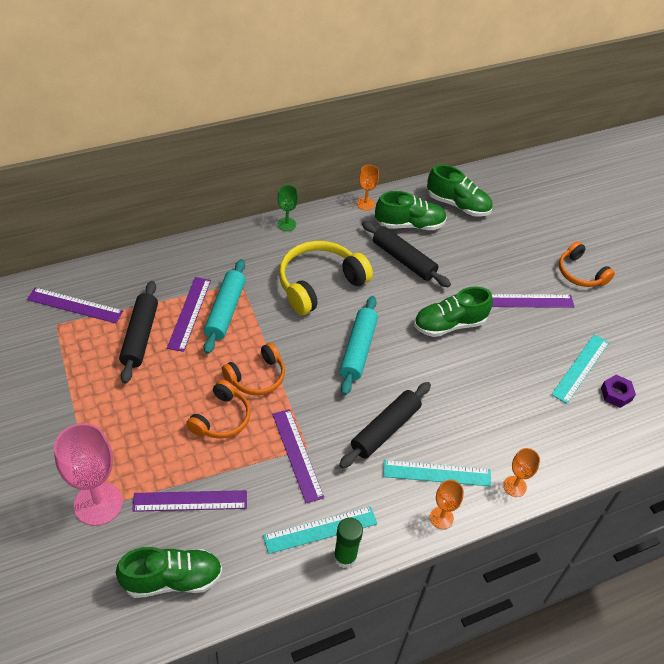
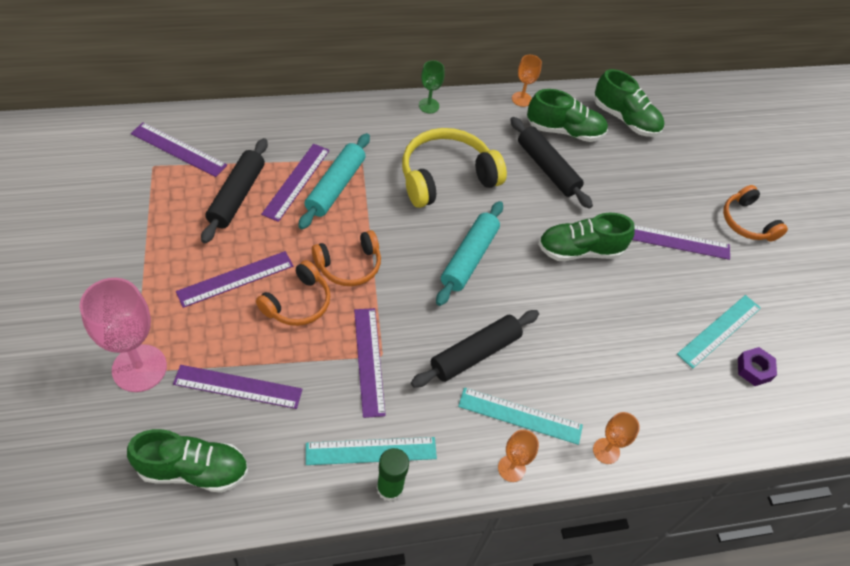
camera: 10 degrees right, 5 degrees up
(160, 409) = (235, 279): none -> purple ruler

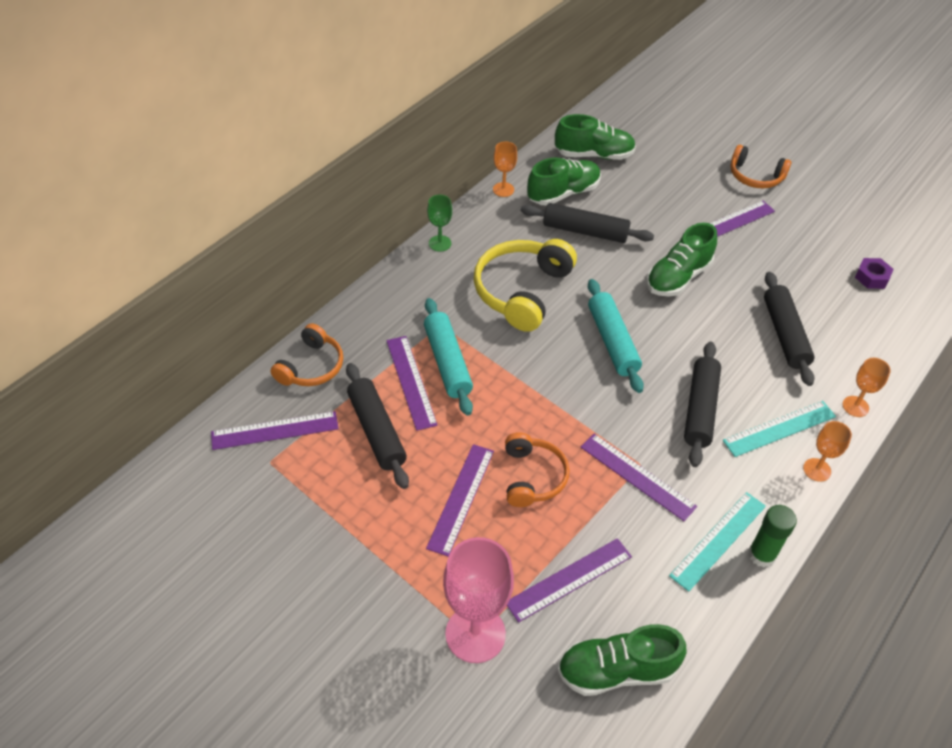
camera: 35 degrees left, 5 degrees down
(193, 470) = (616, 671): green shoe -> green shoe turned 150 degrees counterclockwise
(349, 265) = (534, 416): orange headphones -> orange headphones (311, 366)
(615, 354) = (784, 334): none -> black rolling pin
(719, 330) = (824, 267): turquoise ruler -> none

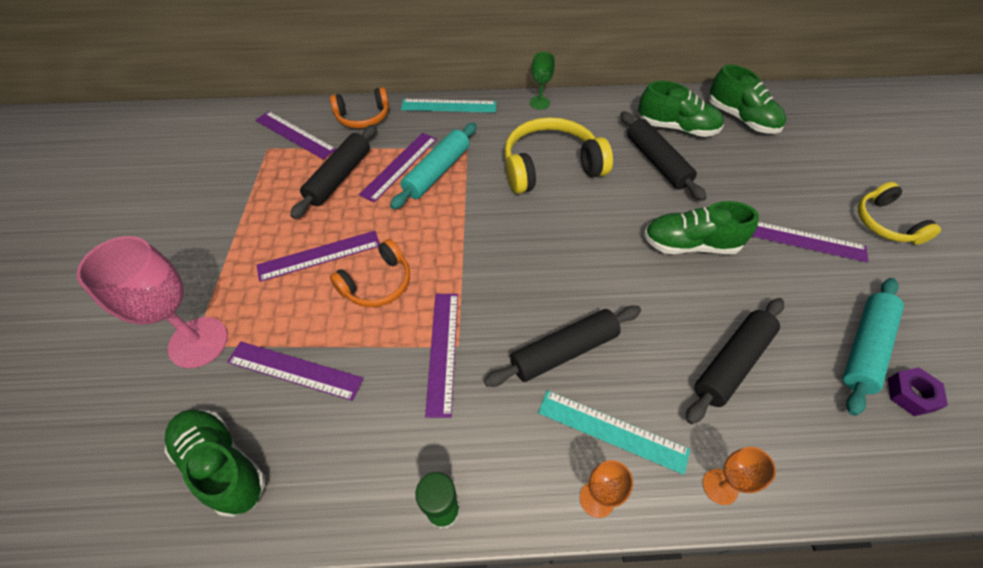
camera: 50 degrees right, 5 degrees up
(503, 189) = (633, 99): orange goblet -> none
(612, 341) = (567, 247): turquoise rolling pin -> turquoise rolling pin (864, 348)
(718, 540) = (428, 460): turquoise ruler -> turquoise ruler (449, 106)
(755, 176) = (885, 223): orange headphones -> yellow headphones

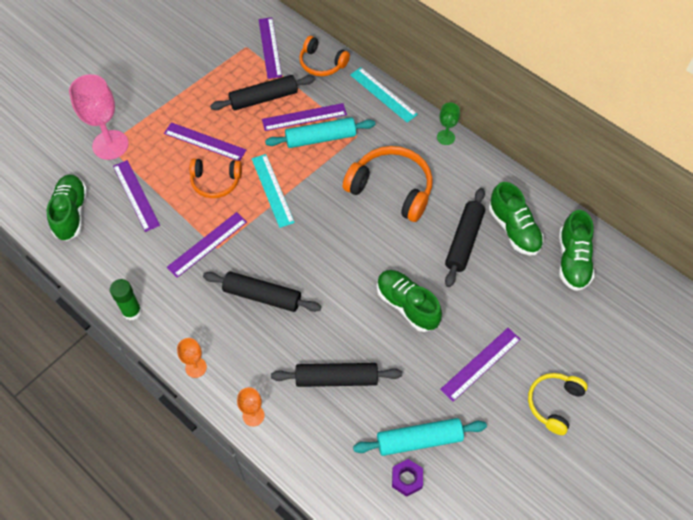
camera: 45 degrees right, 5 degrees up
(550, 166) = (391, 189): yellow headphones -> orange headphones
(612, 431) = (237, 350): turquoise ruler -> turquoise ruler (272, 190)
(803, 240) = (480, 364): purple ruler -> purple ruler turned 75 degrees clockwise

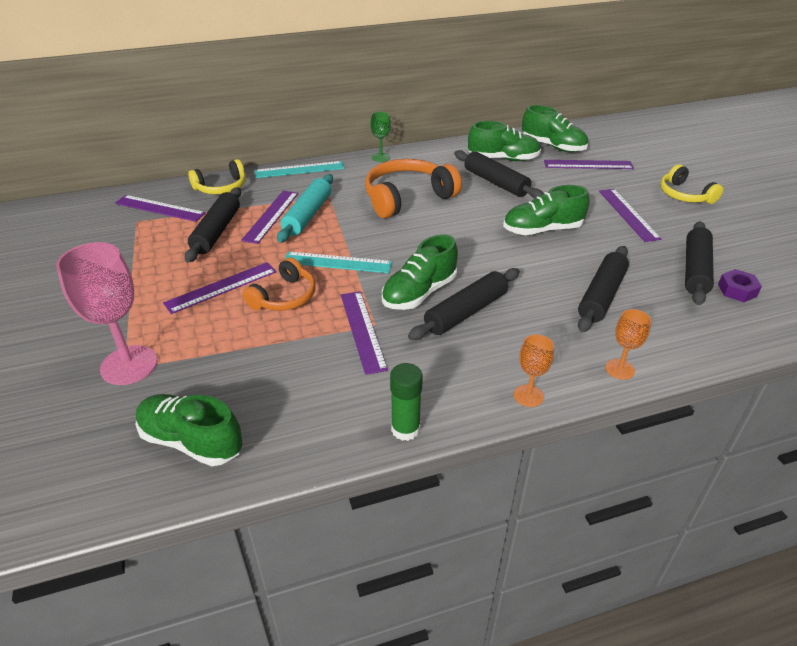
camera: 60 degrees left, 20 degrees down
(136, 195) = (232, 367): purple ruler -> purple ruler (588, 164)
(267, 257) = (419, 293): none -> green shoe
(322, 63) = (221, 187): orange headphones -> yellow headphones
(419, 440) = (695, 270): turquoise rolling pin -> black rolling pin

